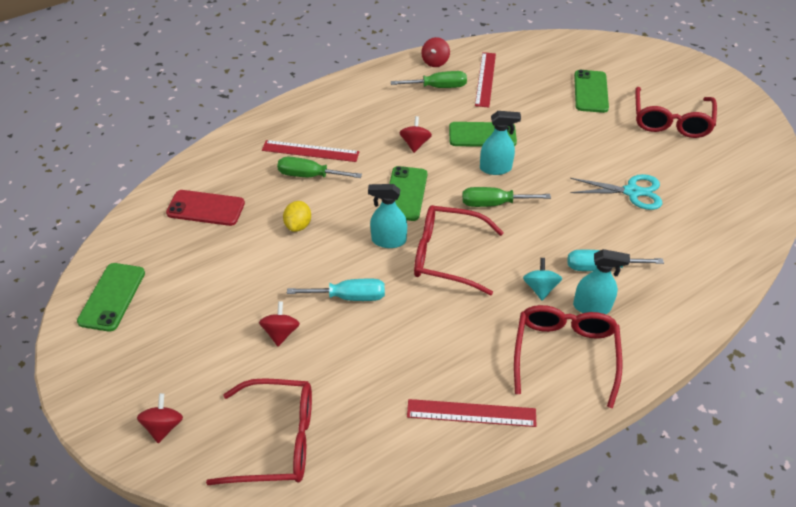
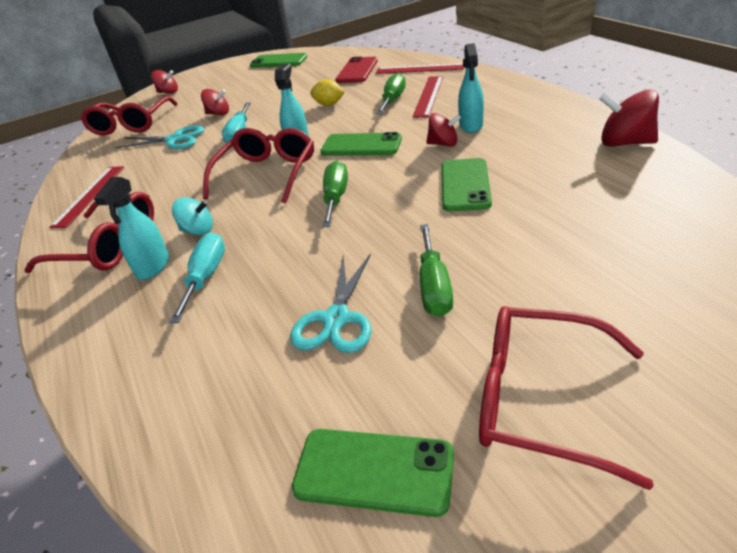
camera: 100 degrees right, 10 degrees down
(346, 363) = (175, 140): none -> turquoise scissors
(435, 62) = (625, 143): red spinning top -> red spinning top, size x1.55
(438, 87) = (564, 149): green screwdriver -> green screwdriver (434, 287)
(485, 79) = (599, 182): red ruler -> red ruler (420, 69)
(495, 168) = (398, 197): turquoise spray bottle -> turquoise spray bottle (471, 125)
(590, 91) = (608, 288): green phone -> green phone (374, 471)

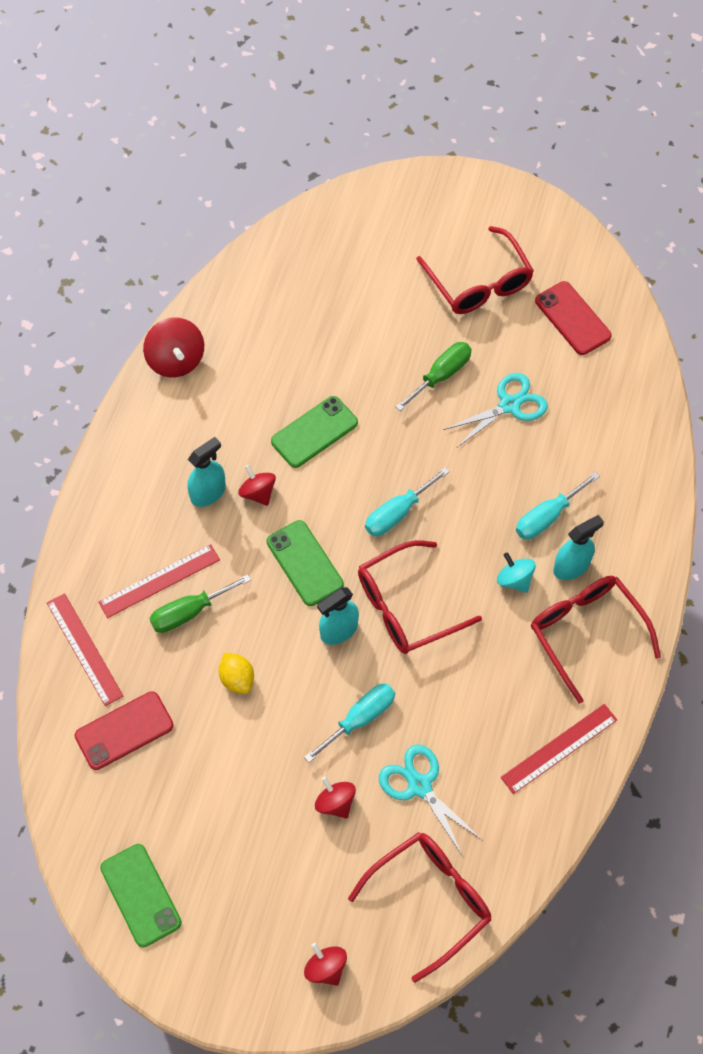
camera: 140 degrees left, 25 degrees up
(336, 198) = (397, 513): green screwdriver -> turquoise screwdriver
(374, 471) = (572, 318): green phone -> red phone

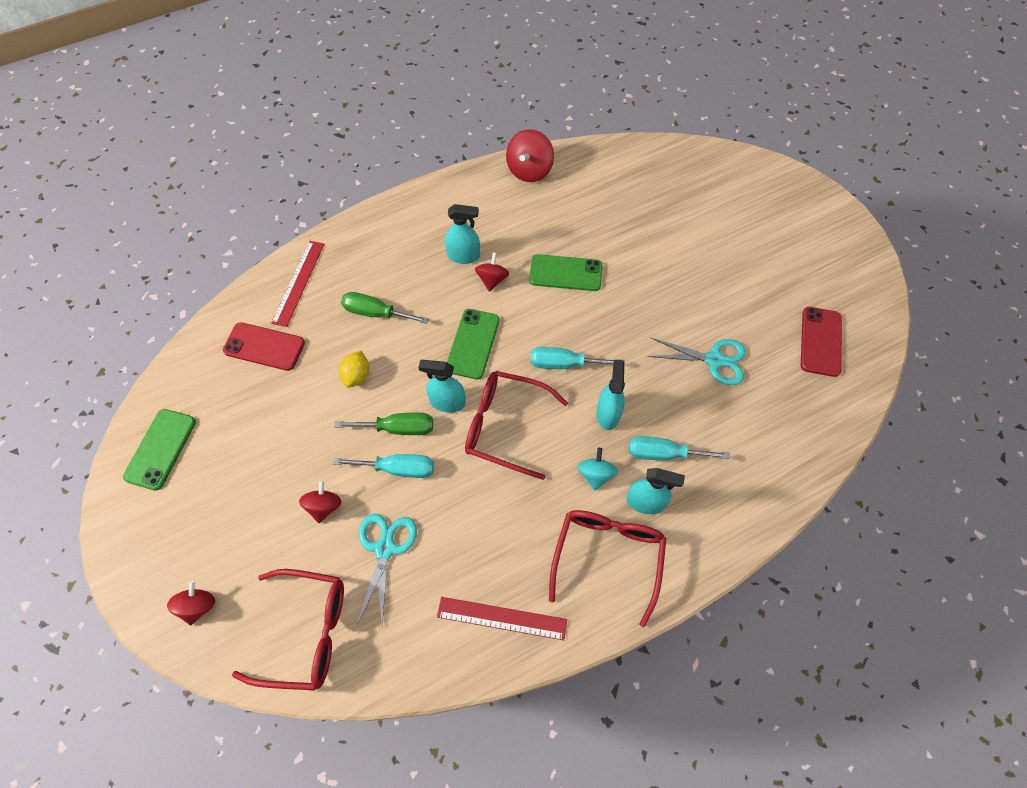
camera: 45 degrees right, 0 degrees up
(159, 581) = (380, 281): red ruler -> none
(441, 375) = (686, 304): green screwdriver -> green screwdriver (398, 428)
(474, 523) = (608, 413): none -> turquoise spray bottle
(479, 283) = (774, 269): red glasses -> none

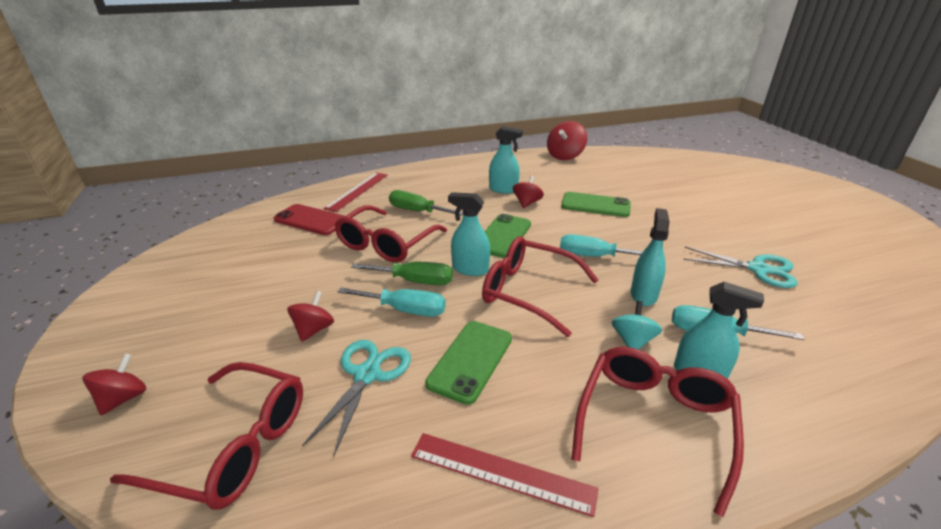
camera: 10 degrees right, 30 degrees down
(160, 449) = (178, 270): green phone -> green phone (470, 360)
(357, 375) = (386, 244): yellow lemon -> red glasses
(820, 341) = (877, 268): red phone -> none

